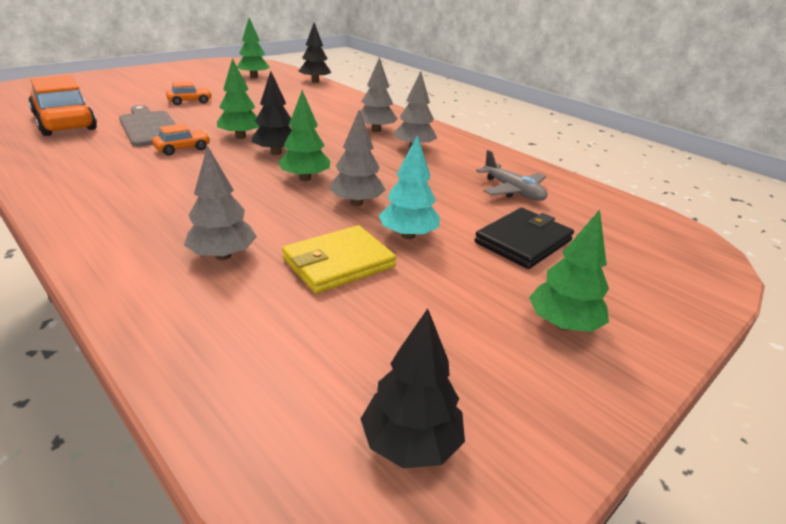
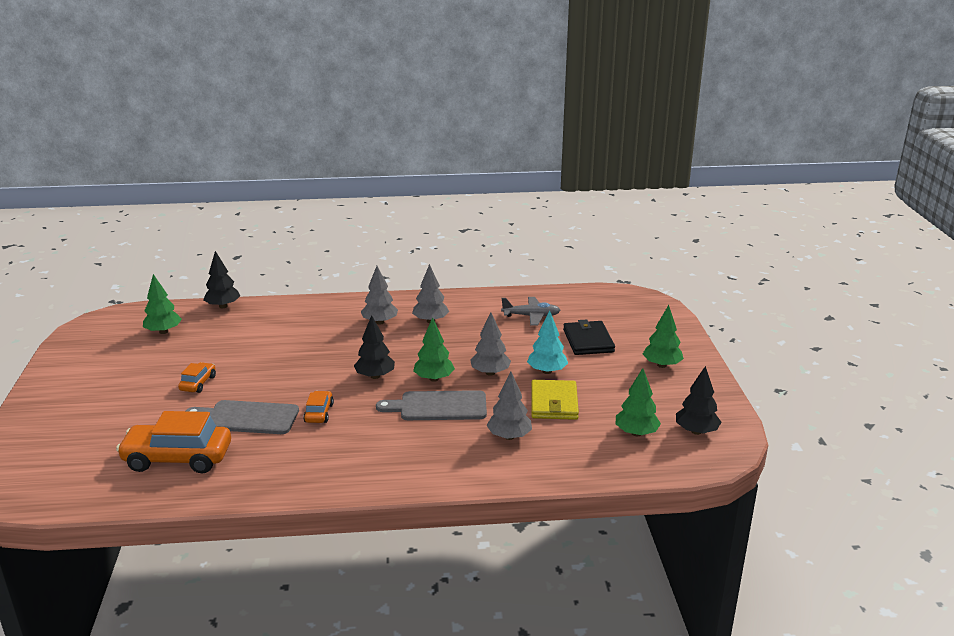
camera: 50 degrees left, 5 degrees down
(240, 137) = (323, 382): green tree -> green tree (636, 433)
(250, 196) = (438, 406): none -> grey cutting board

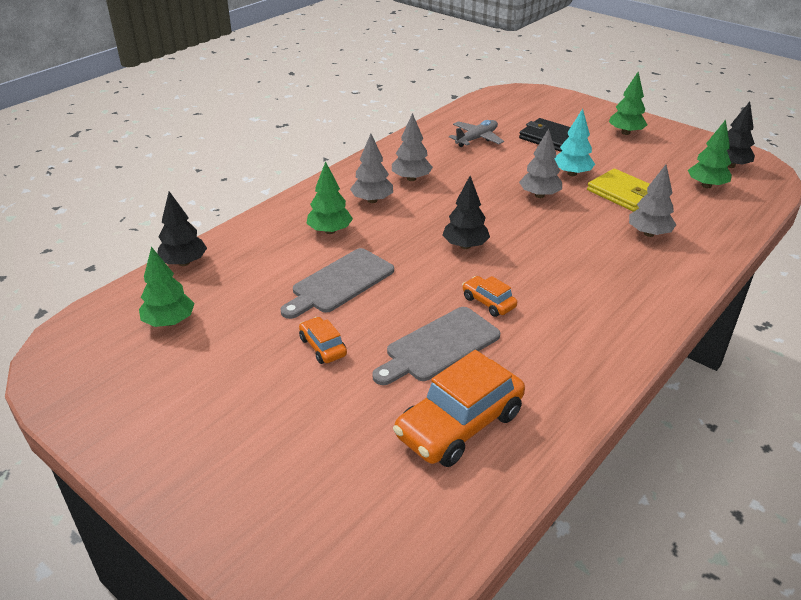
camera: 45 degrees left, 10 degrees up
(434, 379) = (512, 222): green tree -> green tree (330, 231)
(438, 406) = (560, 241): grey cutting board -> grey cutting board (340, 283)

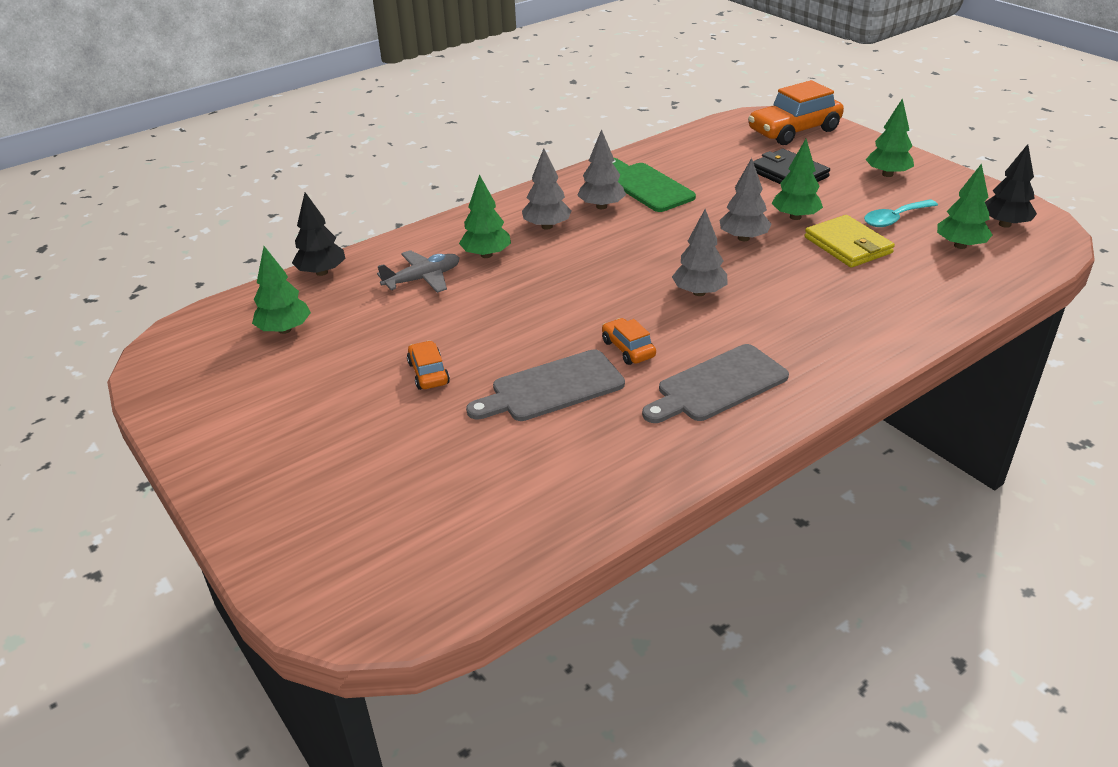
camera: 15 degrees right, 0 degrees up
(340, 283) = (474, 310): grey cutting board -> grey cutting board (718, 385)
(441, 158) = (646, 186): none -> green cutting board
(459, 425) = (538, 469): orange car -> orange car (794, 131)
(465, 246) = (629, 286): black tree -> none
(476, 139) = (698, 168): grey plane -> grey plane (423, 279)
(572, 174) = (795, 217): turquoise tree -> green tree
(648, 168) = (895, 219): none -> turquoise spoon
(648, 234) = (856, 294): grey tree -> grey tree (699, 292)

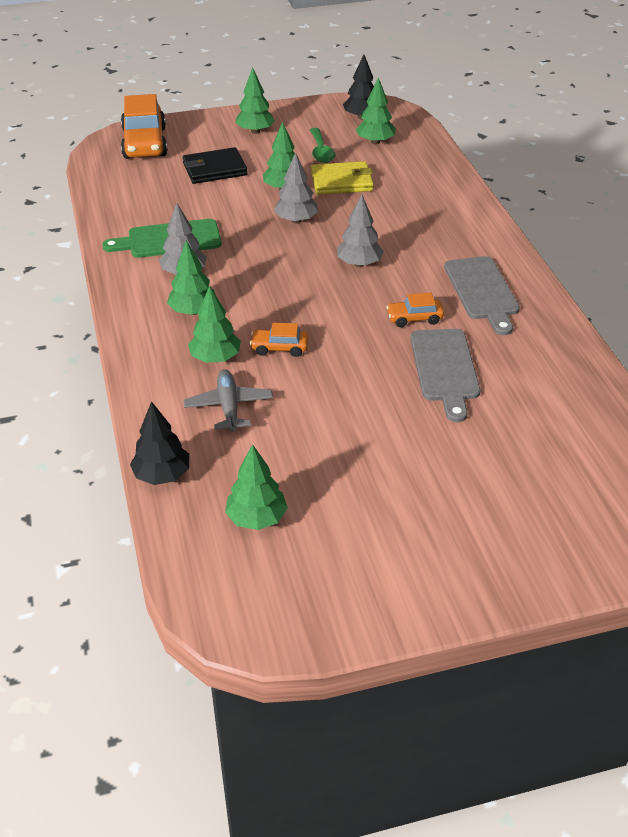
camera: 70 degrees left, 5 degrees up
(428, 373) = (387, 432): orange car -> orange car (279, 348)
(547, 226) = (193, 311): grey tree -> green tree
(895, 219) = (321, 151): turquoise spoon -> green spoon

